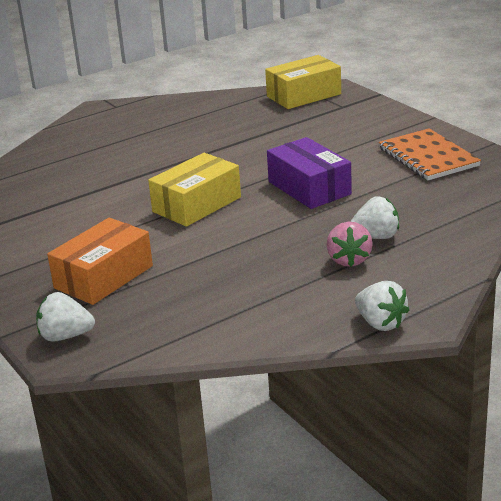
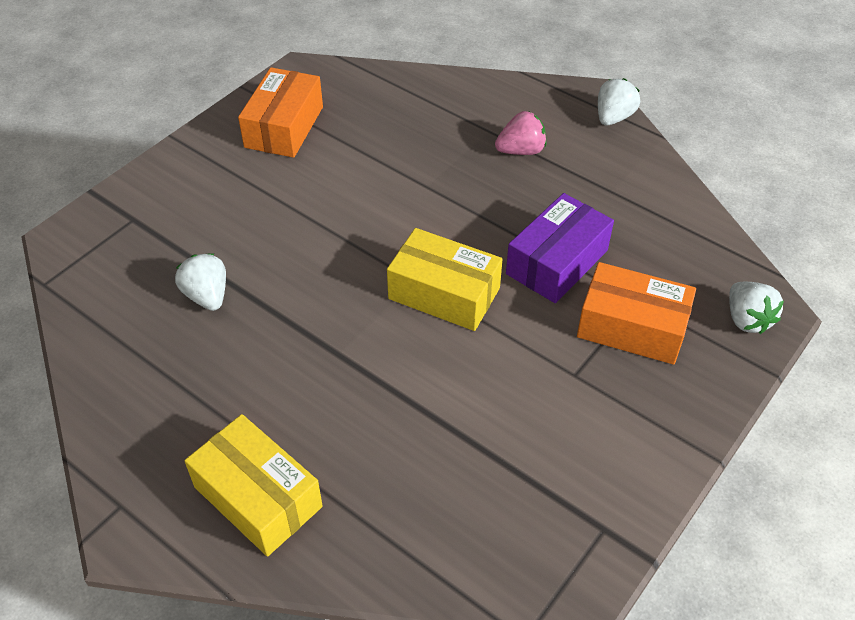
camera: 110 degrees left, 20 degrees up
(304, 95) = (90, 265): yellow box -> yellow box (258, 497)
(309, 188) = (378, 205): purple box -> purple box (557, 262)
(375, 237) = (471, 140): white strawberry -> white strawberry (207, 296)
(428, 157) = (284, 127): orange notebook -> orange box

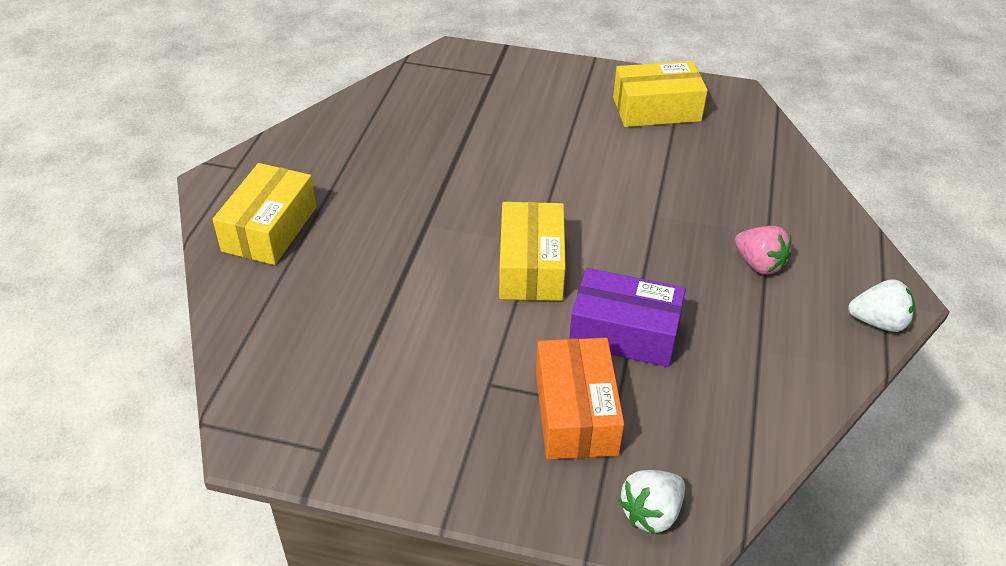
camera: 65 degrees right, 5 degrees down
(207, 296) = (441, 137): white strawberry -> none
(284, 127) = (656, 109): orange box -> yellow box

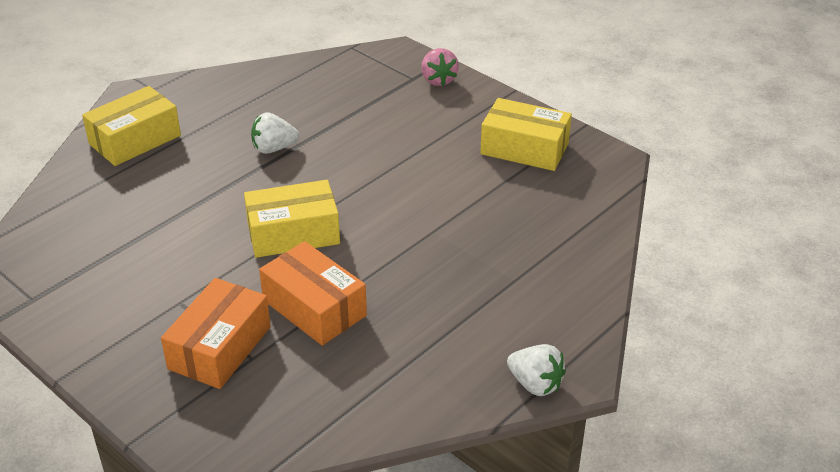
camera: 30 degrees right, 5 degrees down
(531, 266) = (293, 233): yellow box -> yellow box turned 45 degrees clockwise
(624, 332) = (314, 308): purple box -> orange box
(651, 513) = (203, 437): white strawberry -> white strawberry (274, 148)
(759, 264) = (480, 300): pink strawberry -> pink strawberry (438, 80)

